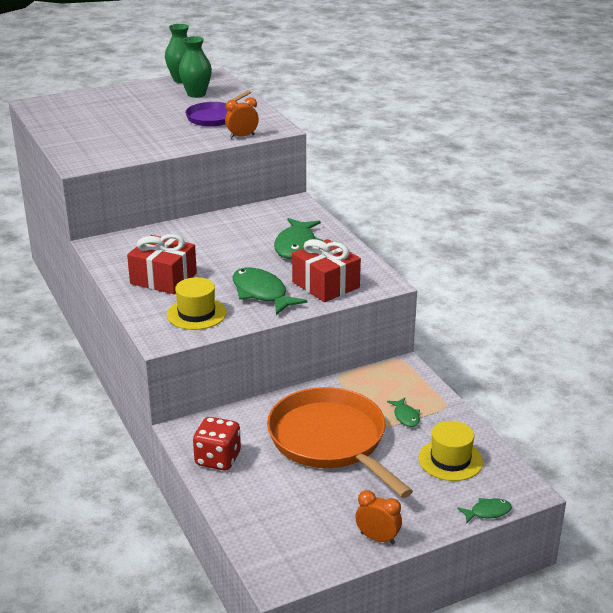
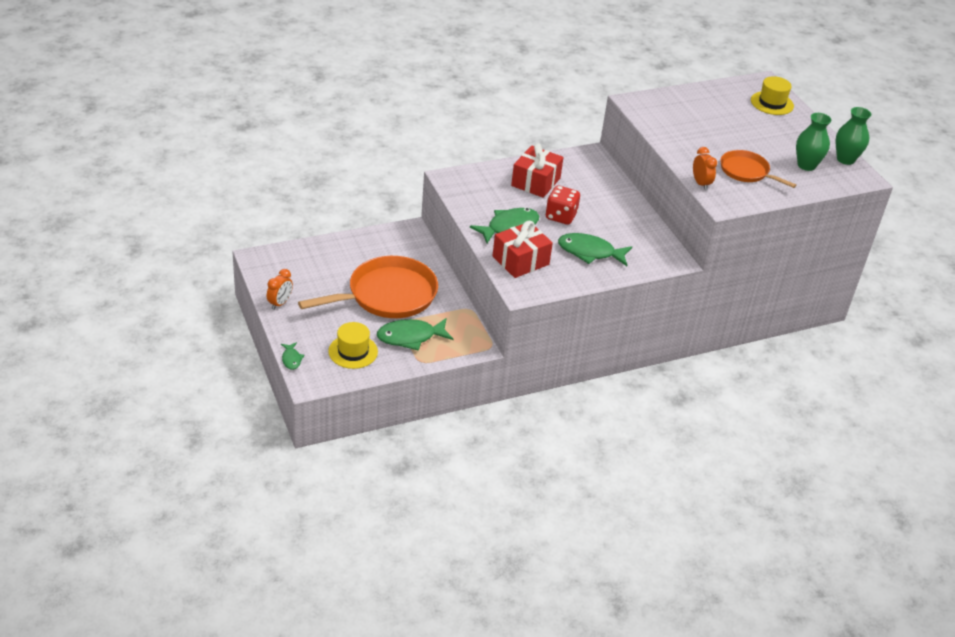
camera: 90 degrees right, 10 degrees up
(196, 314) = (481, 194): yellow hat -> yellow hat (772, 103)
(214, 117) = (746, 171): purple pan -> orange pan
(218, 459) = (377, 242): red dice -> red dice (561, 216)
(405, 416) = (410, 337): green fish -> green fish, size x1.98

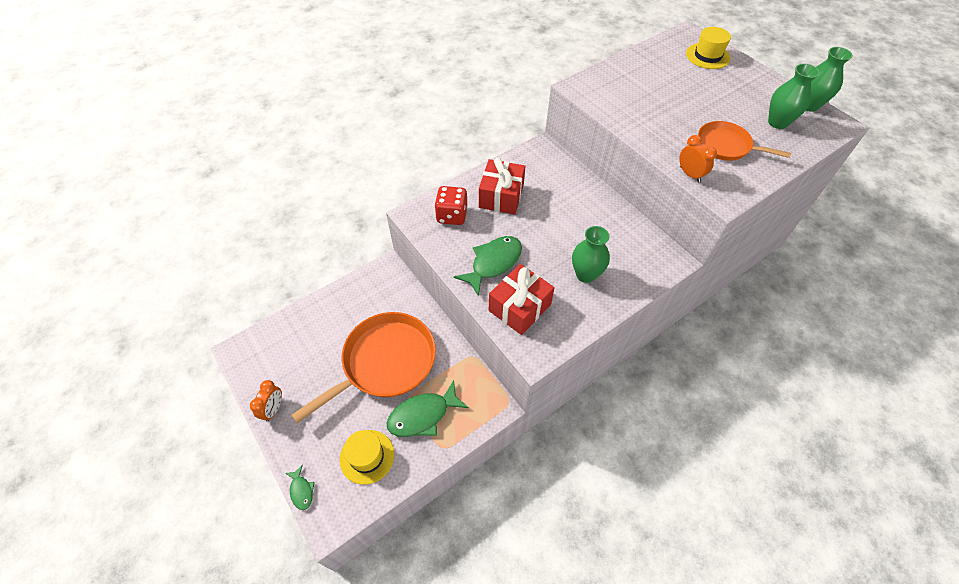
camera: 10 degrees left, 15 degrees up
(561, 216) = (540, 234): red dice -> red dice (452, 215)
(590, 252) = (586, 274): green fish -> green vase

